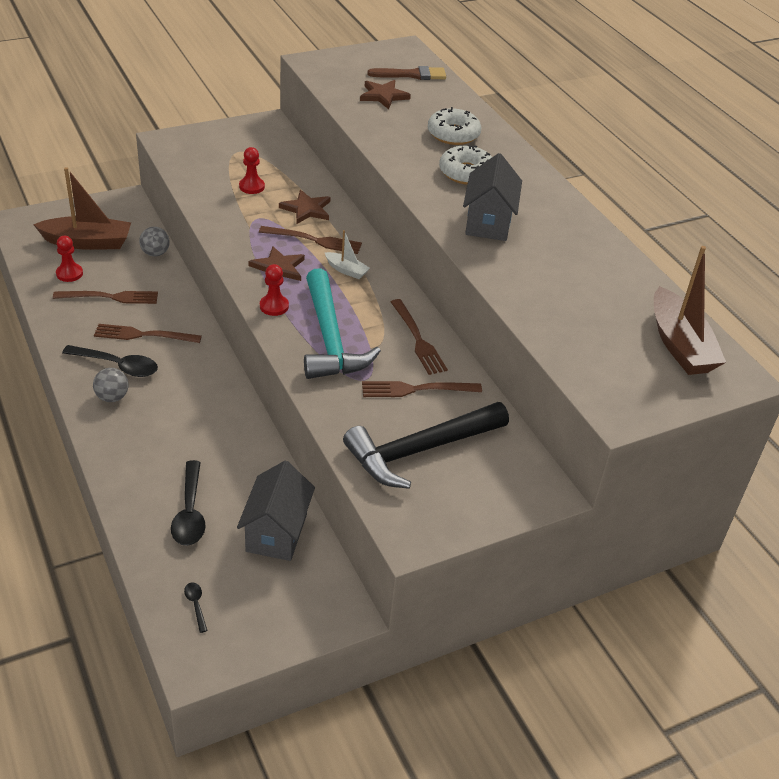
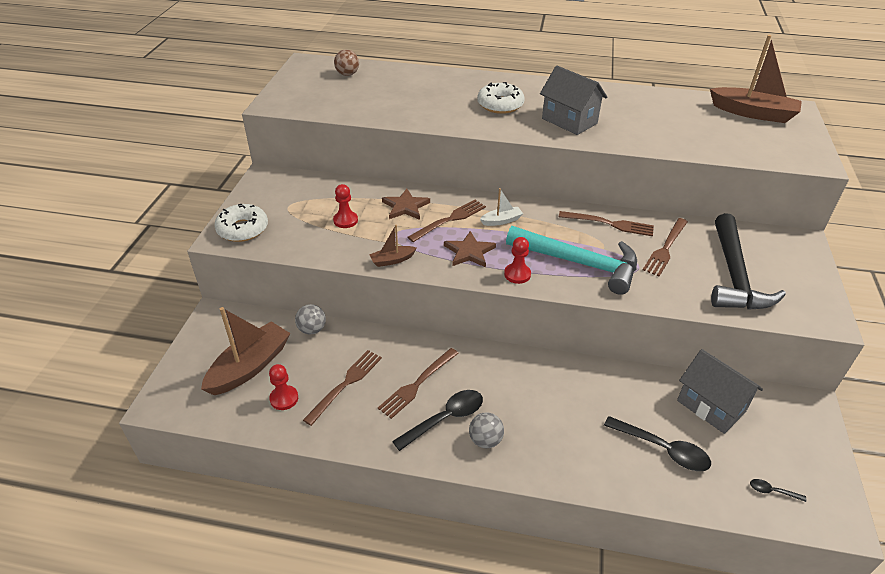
camera: 50 degrees left, 0 degrees up
(223, 231) = (392, 260): none -> brown boat
(383, 96) = (362, 95): brown star -> none
(412, 75) = (347, 74): brown brush -> brown ball
(453, 134) = (445, 90): white donut -> white donut (243, 229)

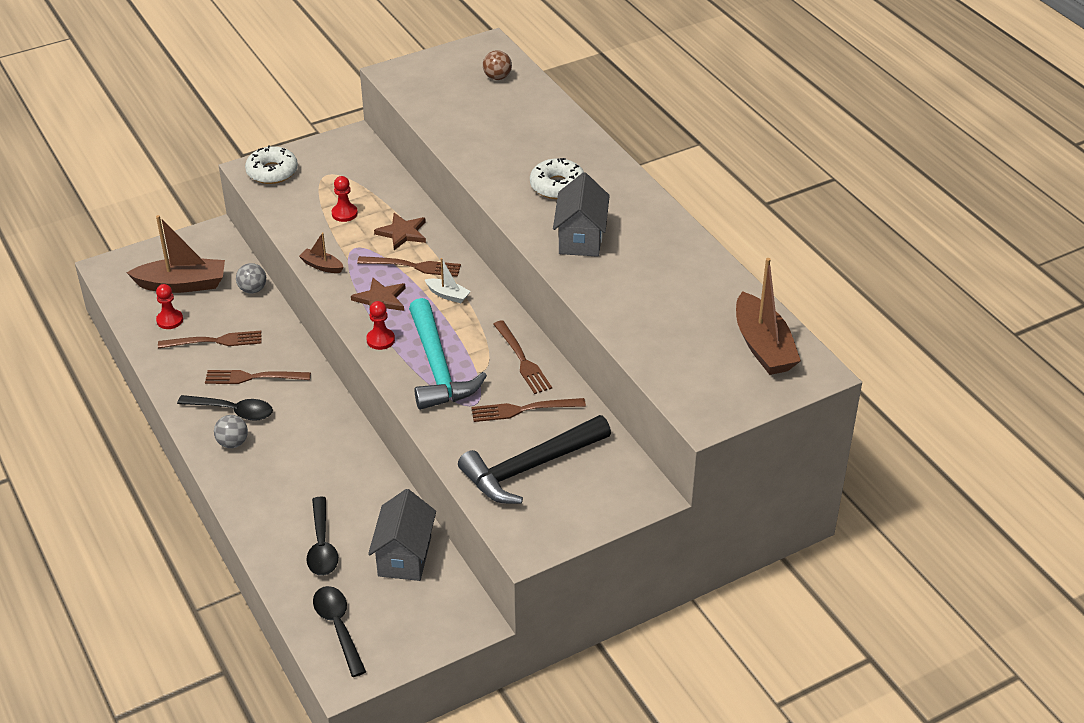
camera: 50 degrees right, 0 degrees up
(772, 491) = (338, 627): black spoon -> black spoon, size x2.10

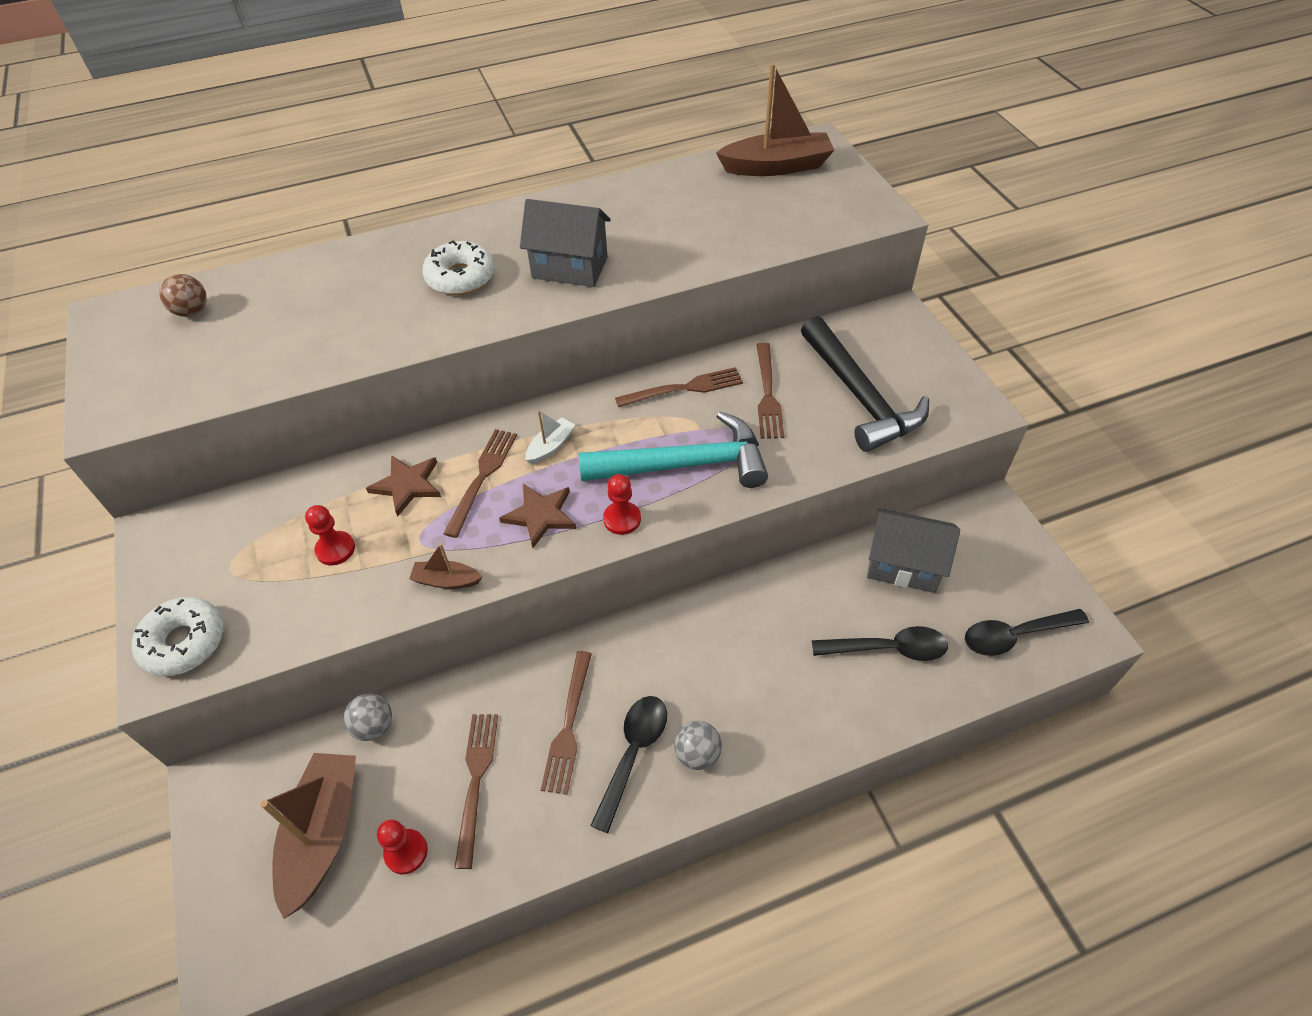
camera: 80 degrees left, 10 degrees up
(322, 266) = (446, 580): brown boat -> brown boat turned 60 degrees clockwise

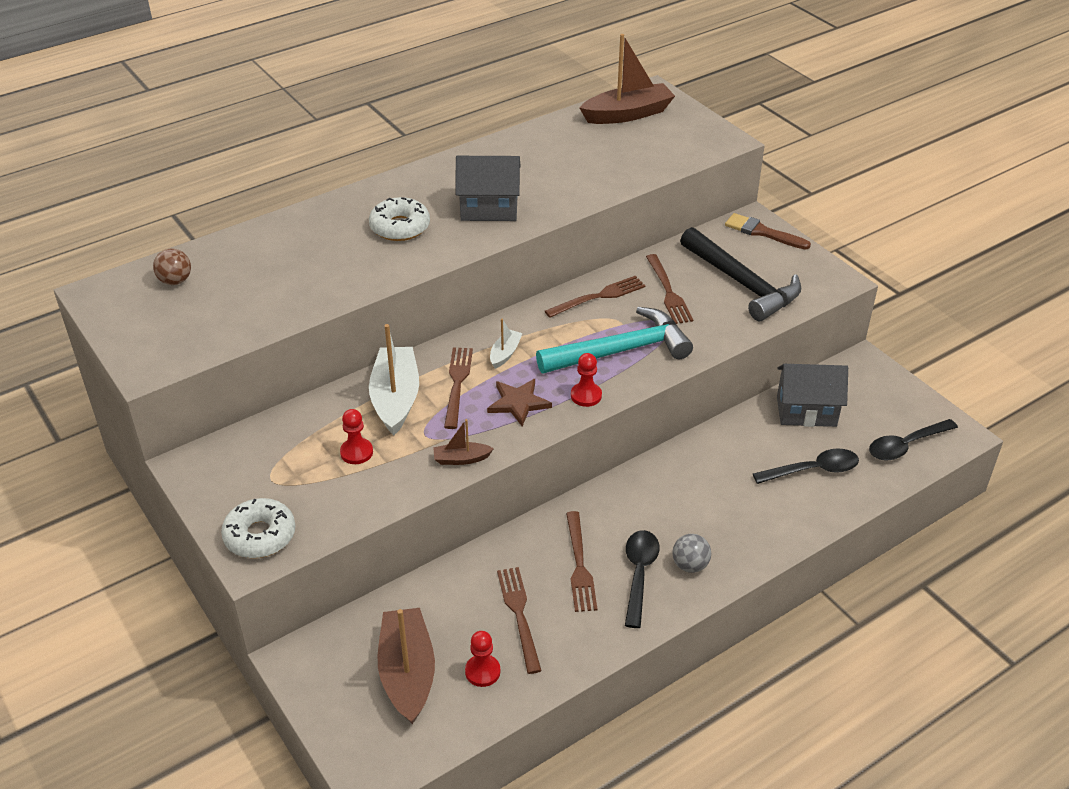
camera: 15 degrees left, 10 degrees down
(374, 726) = (416, 594): grey ball -> none
(407, 485) = (396, 398): brown star -> white boat
(905, 331) = (762, 232): none -> brown brush

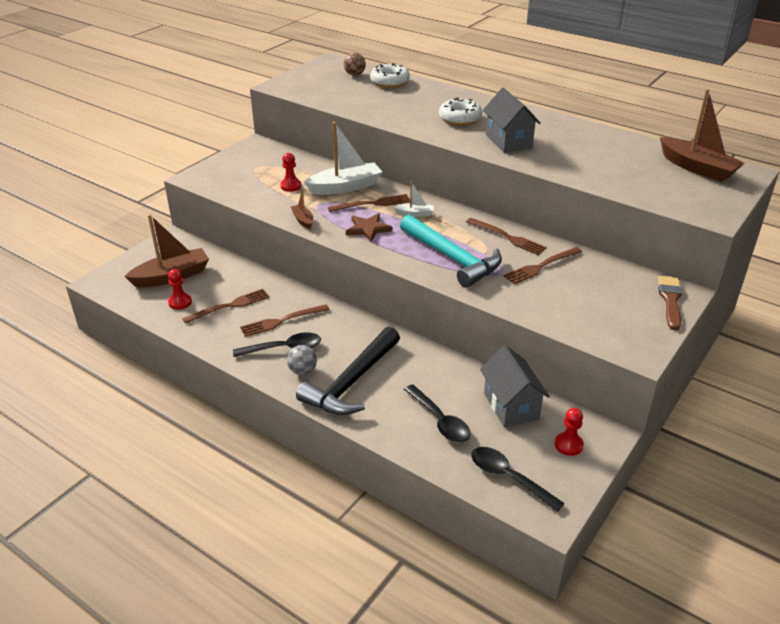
camera: 70 degrees right, 5 degrees down
(260, 536) = (212, 175): white donut -> white donut (389, 82)
(586, 396) = (392, 253): red pawn -> red pawn (568, 445)
(742, 283) = (585, 300): black hammer -> black hammer (352, 382)

